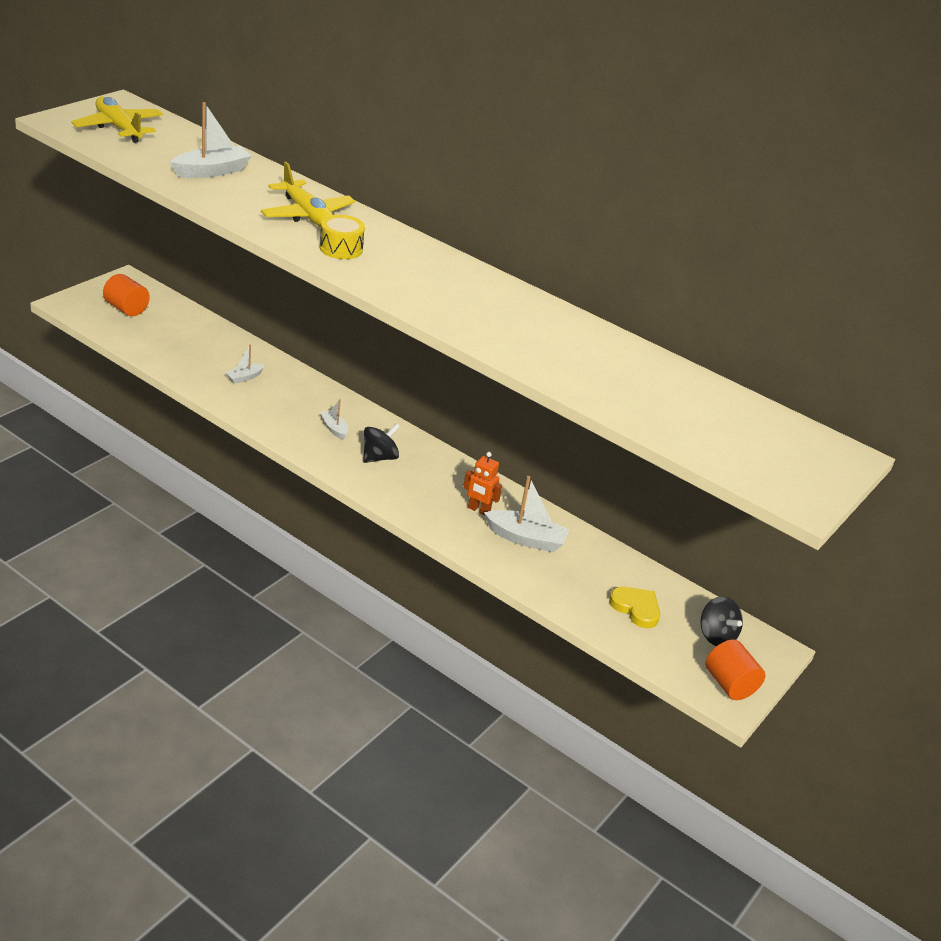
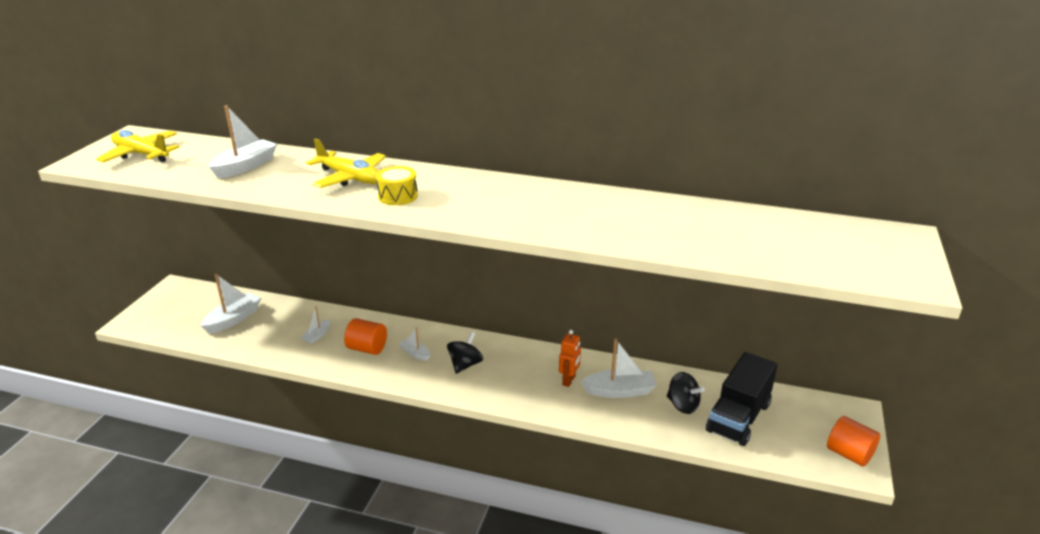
camera: 15 degrees left, 5 degrees down
(126, 309) = (185, 311): orange cylinder -> orange cylinder (367, 348)
(169, 333) = (233, 319): none -> white boat
(478, 510) = (569, 380): orange robot -> orange robot turned 75 degrees counterclockwise
(636, 608) = (738, 417): yellow heart -> black truck
(716, 636) = (809, 417): black spinning top -> black spinning top (682, 405)

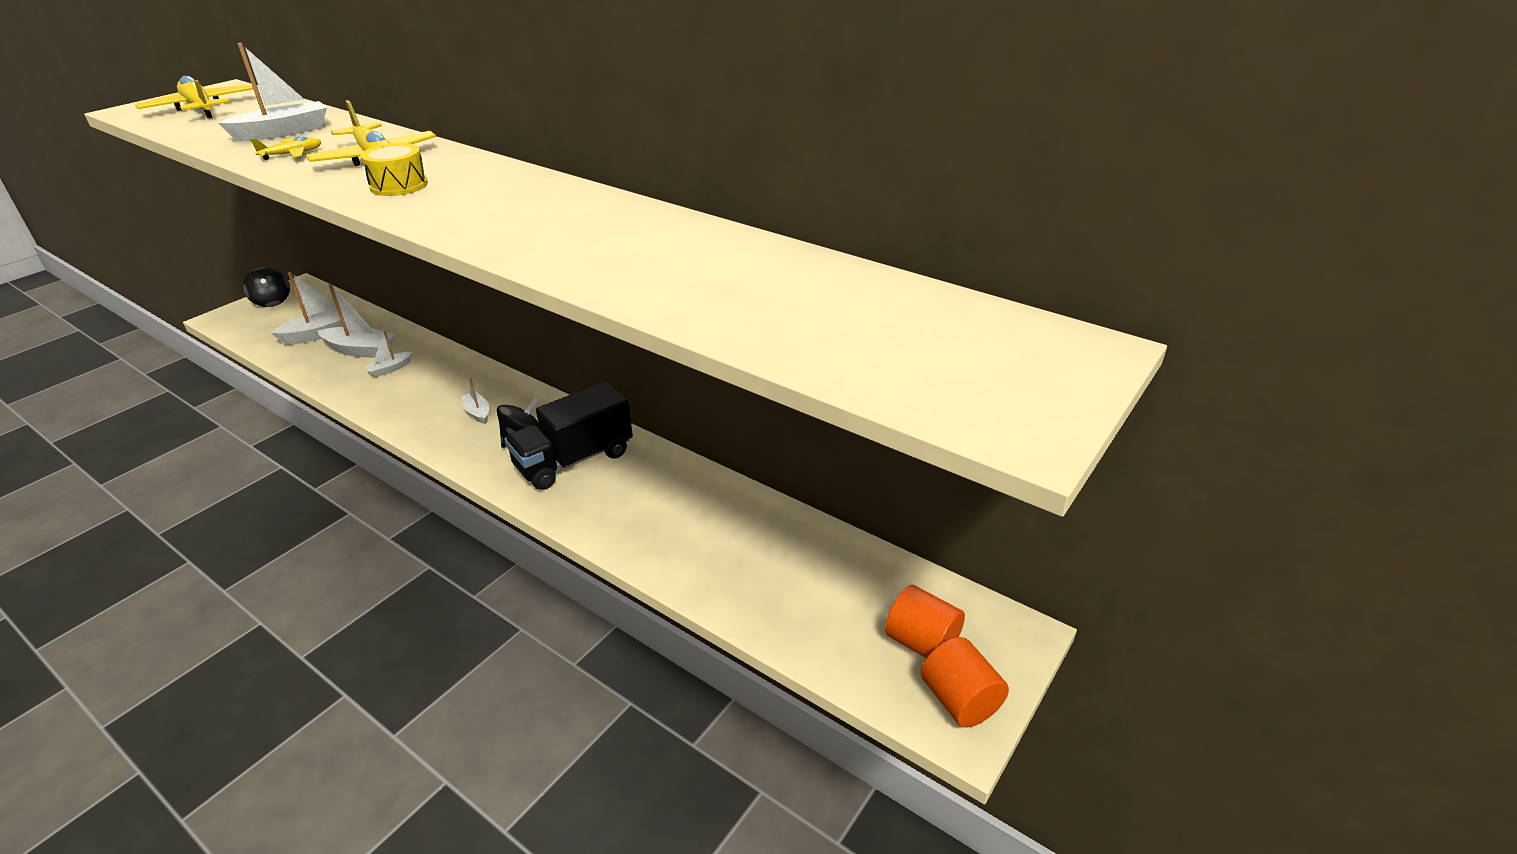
camera: 20 degrees right, 5 degrees up
(281, 183) = (292, 154): none -> yellow plane
(367, 348) = (430, 395): orange cylinder -> orange cylinder (922, 642)
(569, 380) = (633, 488): orange robot -> none
(619, 391) = (688, 518): white boat -> white boat (360, 350)
(682, 405) = (759, 559): black spinning top -> black spinning top (272, 301)
(738, 417) = (827, 597): black truck -> black truck (574, 460)

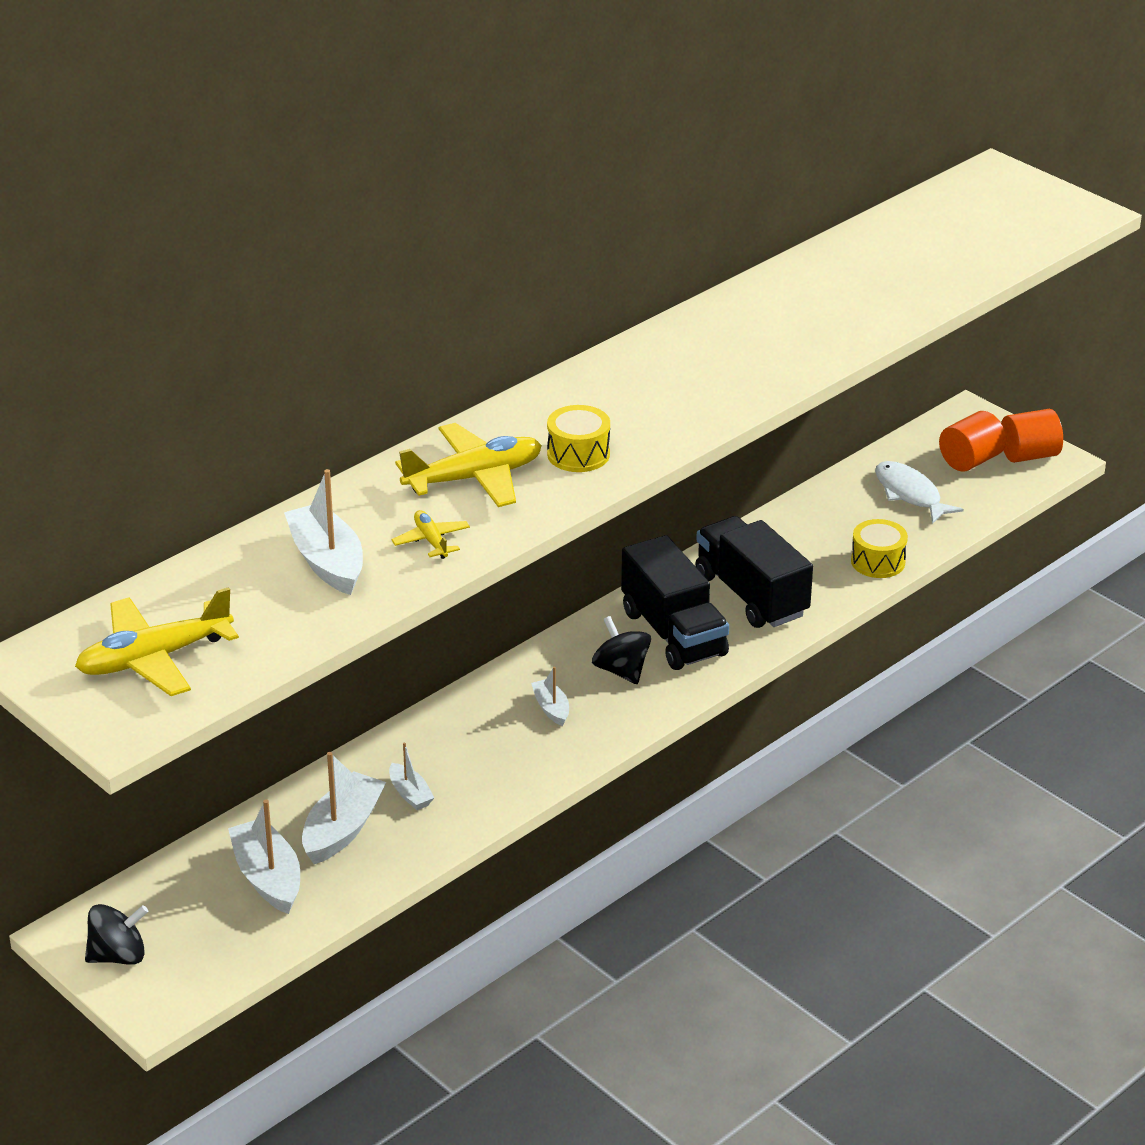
camera: 80 degrees left, 0 degrees up
(478, 412) = (551, 708): white boat -> white boat turned 90 degrees clockwise
(633, 498) = (751, 595): none -> black truck
(701, 578) = (878, 561): none -> yellow drum
(833, 594) = (910, 494): none -> white fish

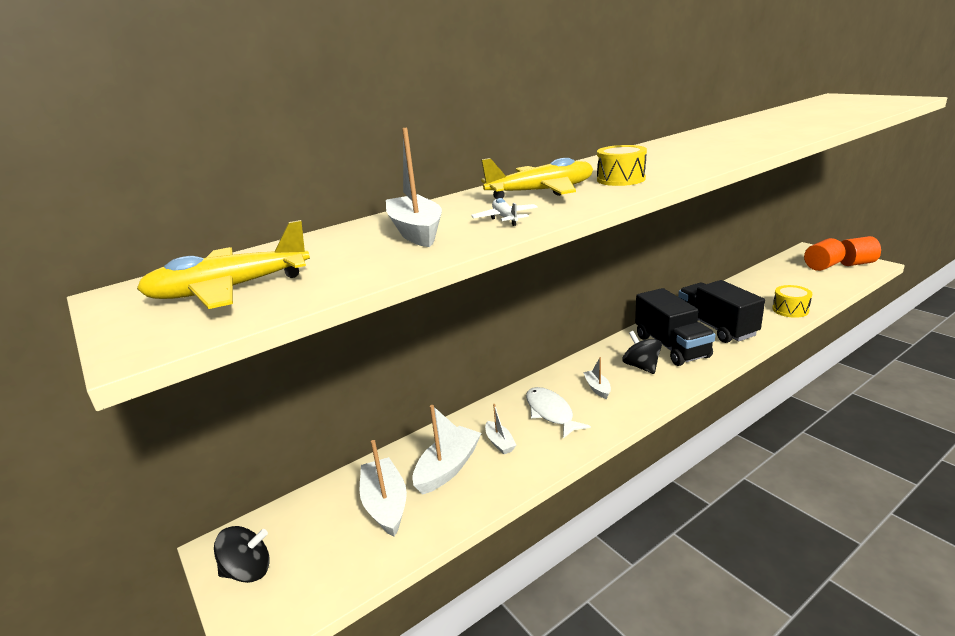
camera: 10 degrees right, 10 degrees down
(431, 541) = (505, 218): yellow plane -> white plane
(910, 494) = (794, 280): white fish -> white fish (551, 413)

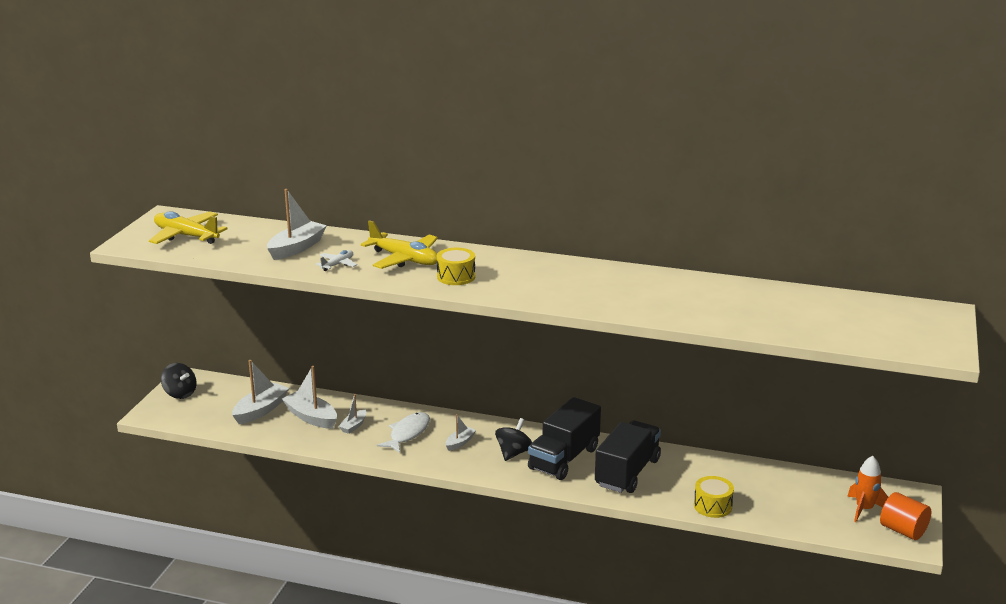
camera: 50 degrees right, 0 degrees up
(448, 468) = (311, 417): white boat -> white boat turned 135 degrees counterclockwise
(822, 266) = (864, 509): orange cylinder -> orange rocket

